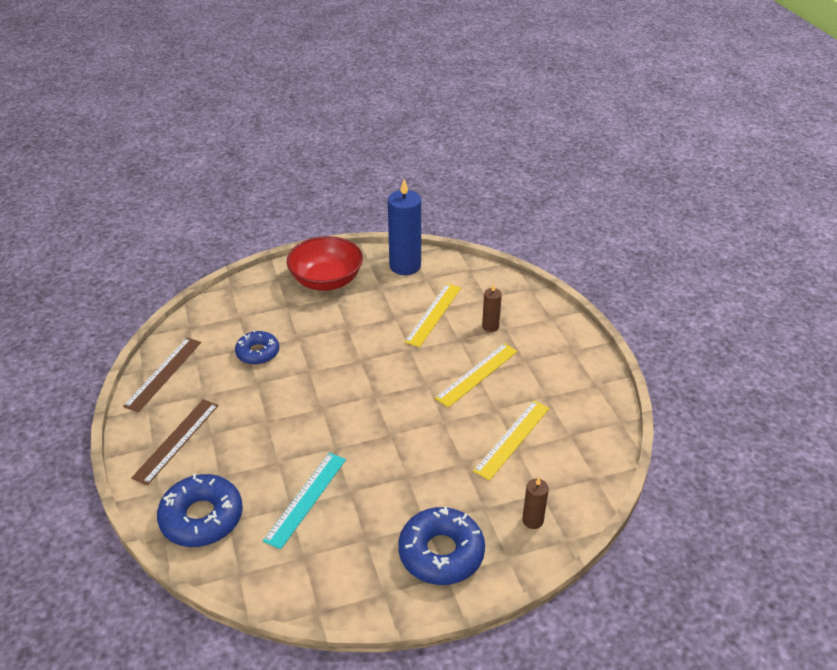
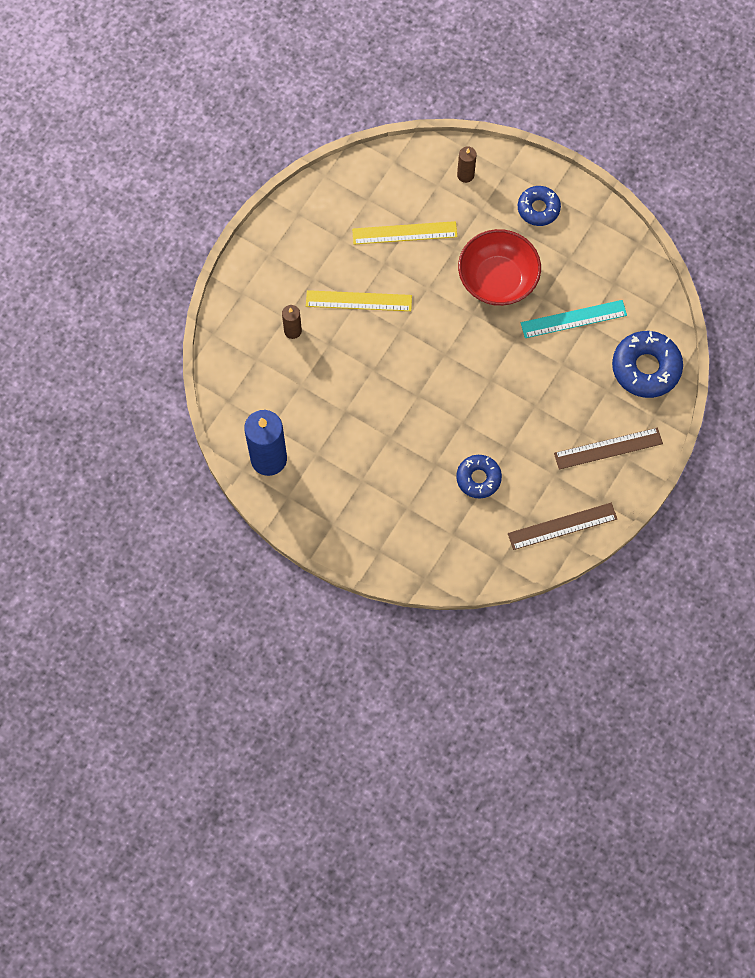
camera: 130 degrees left, 30 degrees up
(326, 280) = (346, 507): red bowl -> red bowl (497, 279)
(433, 314) = (315, 384): yellow ruler -> none
(441, 553) = (538, 209): blue donut -> blue donut, size x0.63

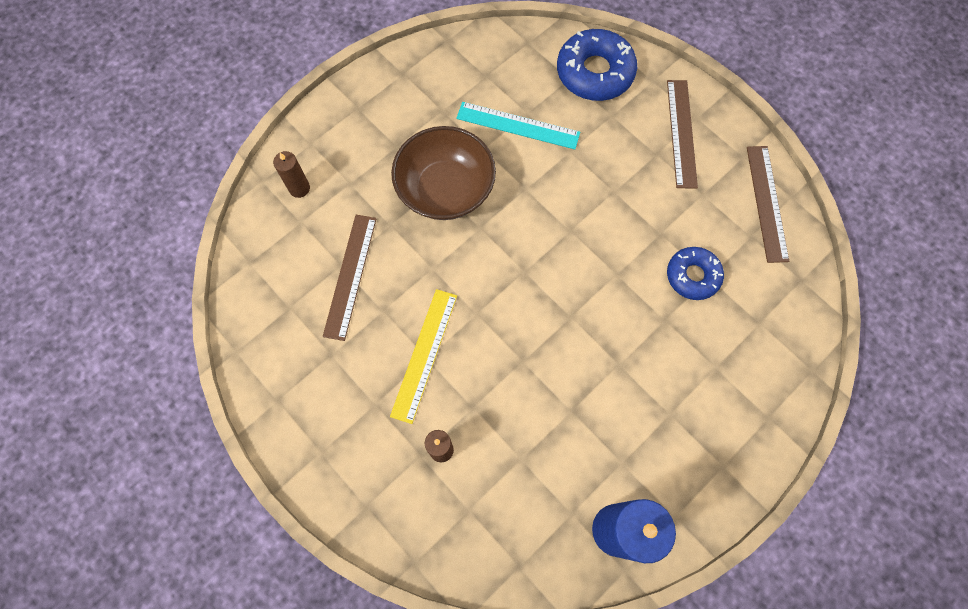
camera: 75 degrees left, 0 degrees up
(404, 233) = (350, 276): yellow ruler -> brown ruler
(497, 279) = (445, 189): red bowl -> brown bowl
(538, 209) = (371, 124): blue donut -> none
(573, 319) = (518, 125): turquoise ruler -> turquoise ruler turned 75 degrees counterclockwise

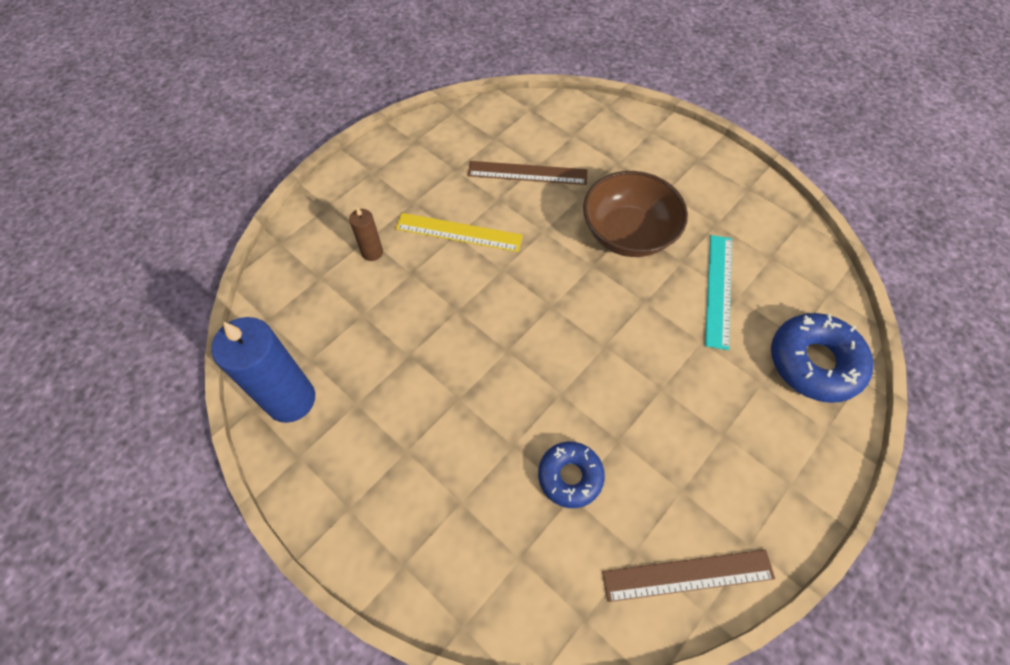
camera: 85 degrees right, 10 degrees down
(299, 188) = (605, 130): brown candle -> none
(681, 133) = (761, 464): brown ruler -> none

